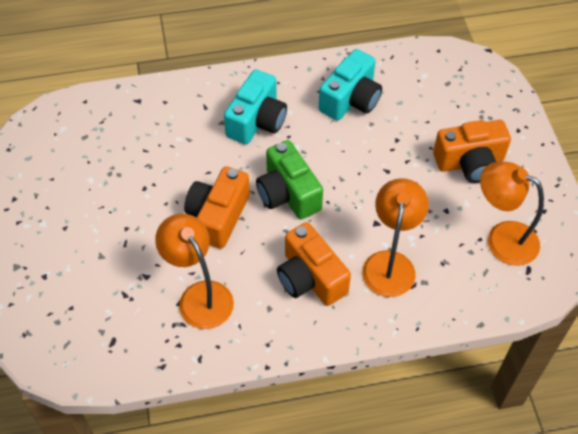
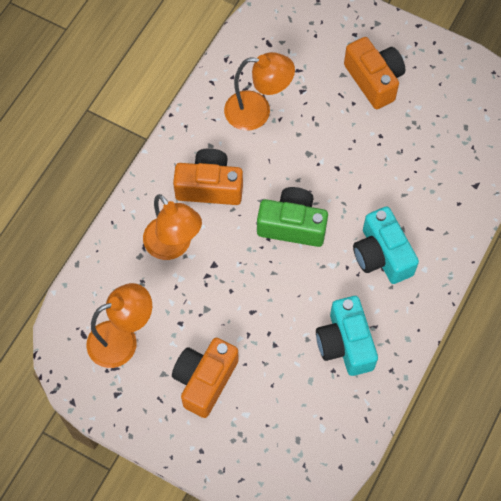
camera: 130 degrees right, 10 degrees up
(218, 216) = (312, 165): orange camera -> orange camera (374, 80)

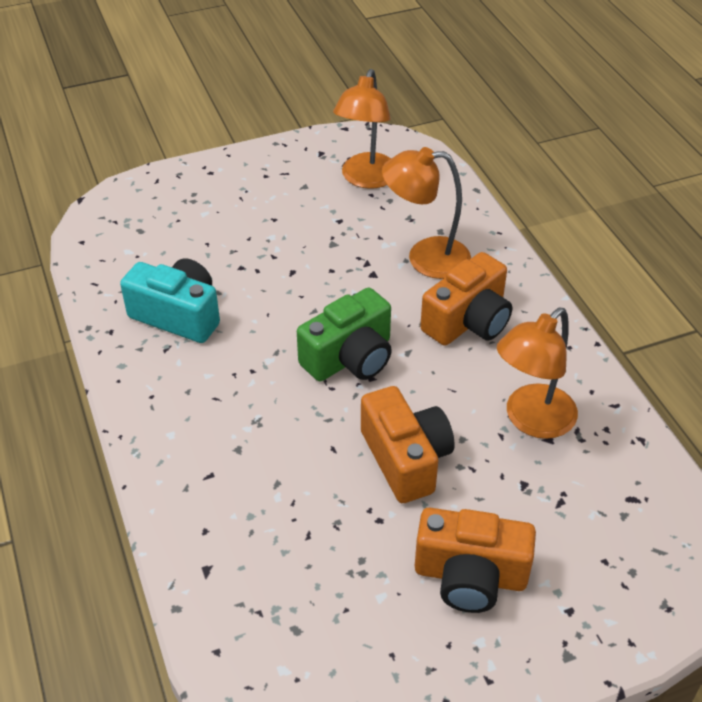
camera: 130 degrees right, 20 degrees down
(205, 380) = (266, 206): orange camera -> orange camera (405, 459)
(382, 255) = (230, 408): turquoise camera -> none

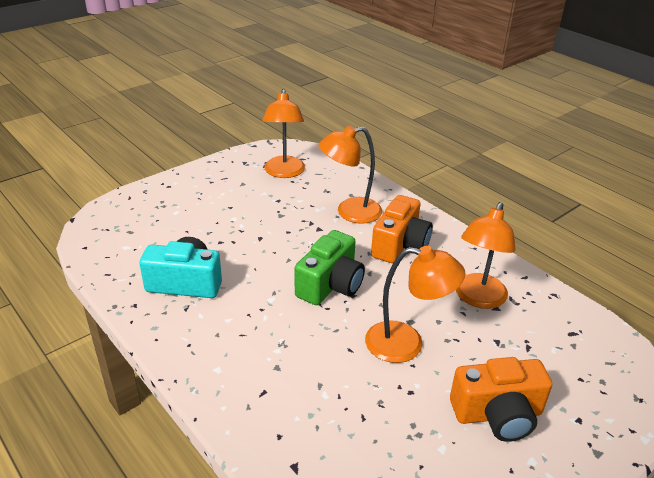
camera: 20 degrees left, 10 degrees down
(405, 459) = (406, 344): orange camera -> orange lamp

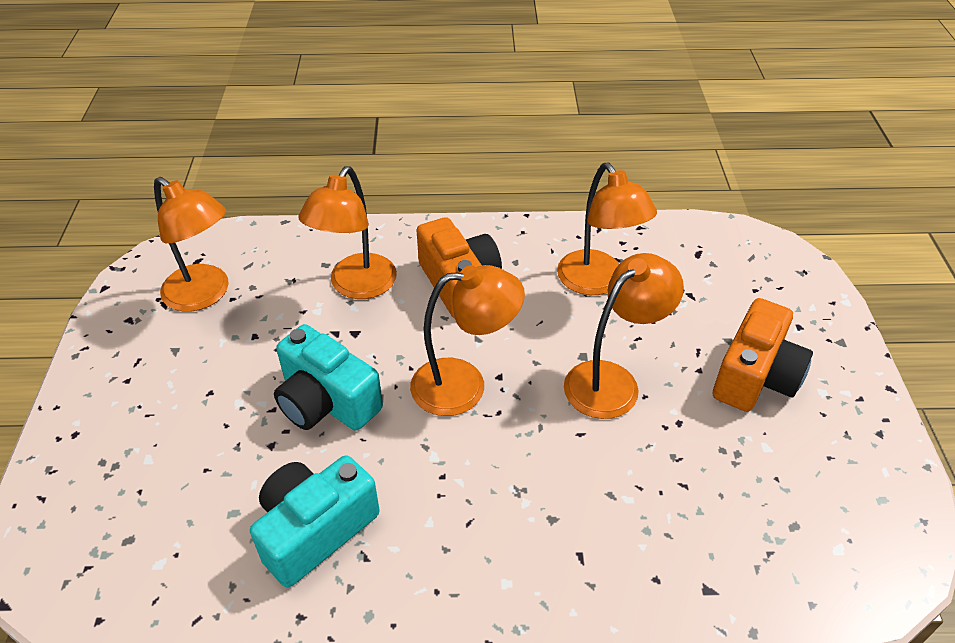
camera: 50 degrees left, 10 degrees up
(264, 244) = (326, 401): none -> turquoise camera
(330, 285) = (464, 385): green camera -> orange lamp

